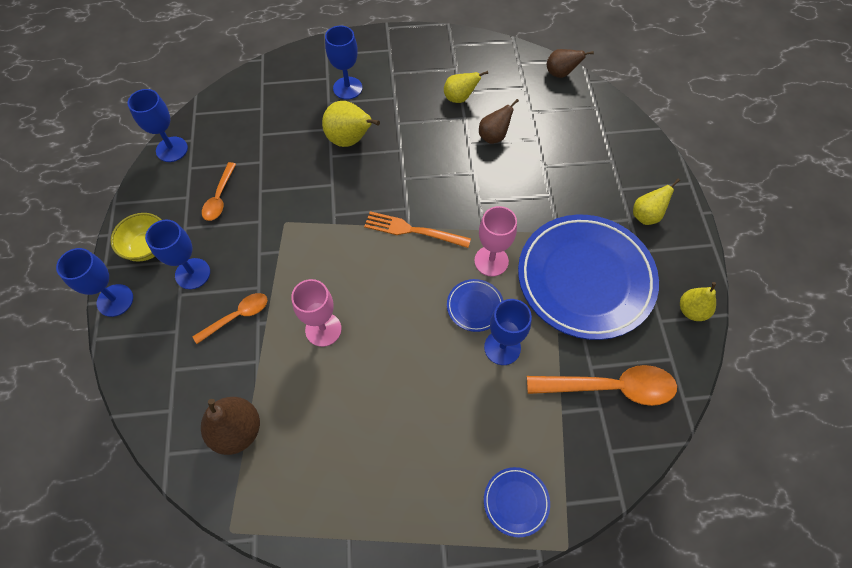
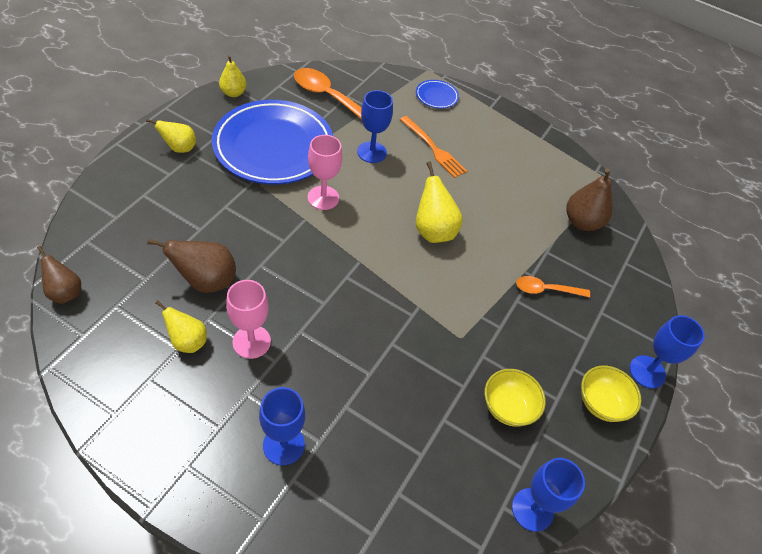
camera: 150 degrees left, 10 degrees down
(192, 273) = (568, 349): blue goblet -> none
(219, 197) = (508, 407): orange spoon -> yellow bowl
(323, 329) = (484, 239): pink goblet -> pink goblet (251, 342)
(350, 140) = (337, 376): yellow pear -> yellow pear (433, 231)
(412, 230) = (359, 257): orange fork -> orange fork (434, 149)
(475, 306) = (365, 182): blue plate -> none
(494, 136) = (206, 281): brown pear -> brown pear, size x1.51

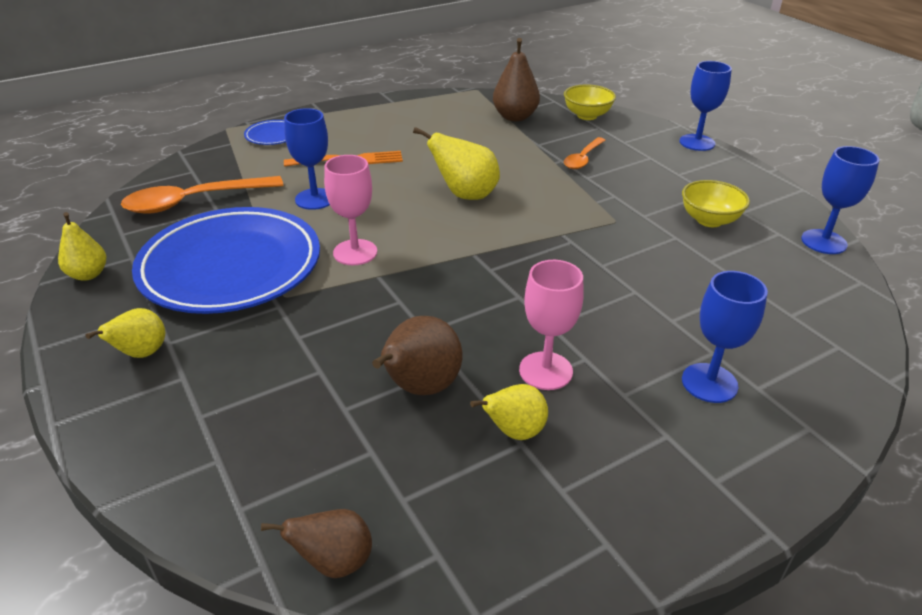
camera: 55 degrees left, 15 degrees down
(601, 403) = (721, 173): yellow bowl -> yellow bowl (587, 115)

